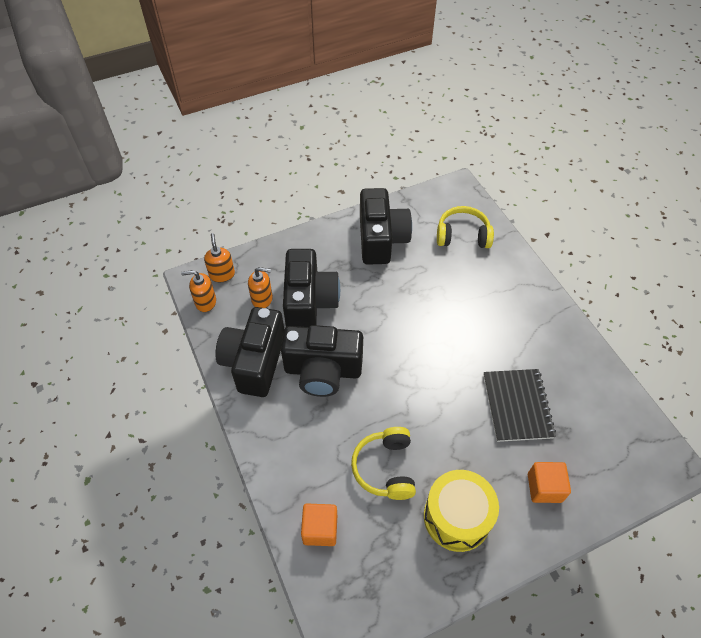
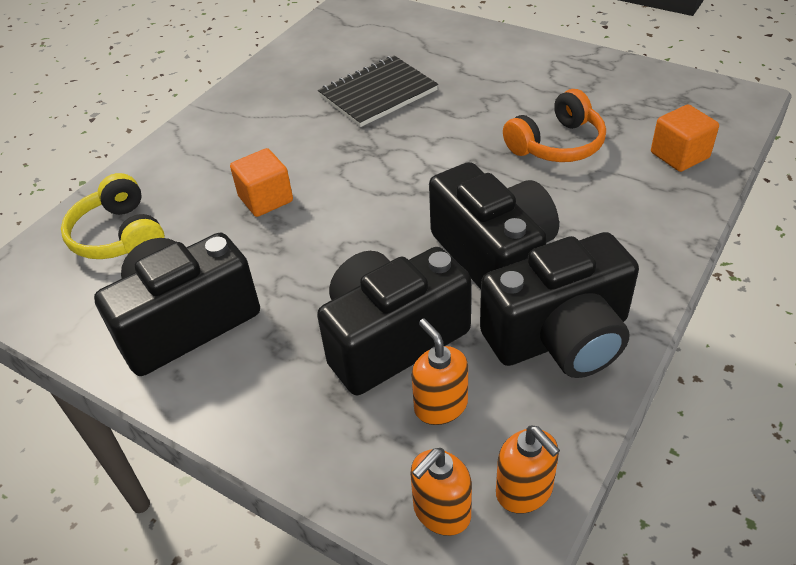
camera: 120 degrees left, 10 degrees down
(385, 468) = (557, 144): yellow headphones -> orange headphones
(457, 517) = (547, 83): yellow drum -> none
(544, 488) = (454, 51): orange cube -> orange cube (265, 199)

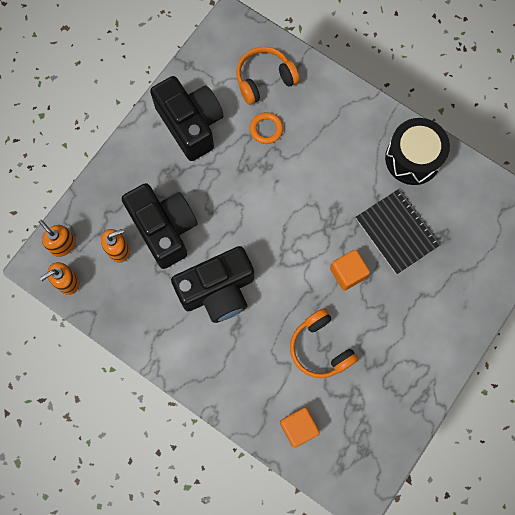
camera: 90 degrees right, 30 degrees up
(119, 236) = (264, 79): yellow headphones -> orange headphones
(210, 226) = (266, 129): none -> orange ring
(265, 199) = (287, 159): orange cube -> orange cube (348, 273)
(273, 88) = (412, 158): none -> black drum
(560, 337) = (153, 316): black camera -> none

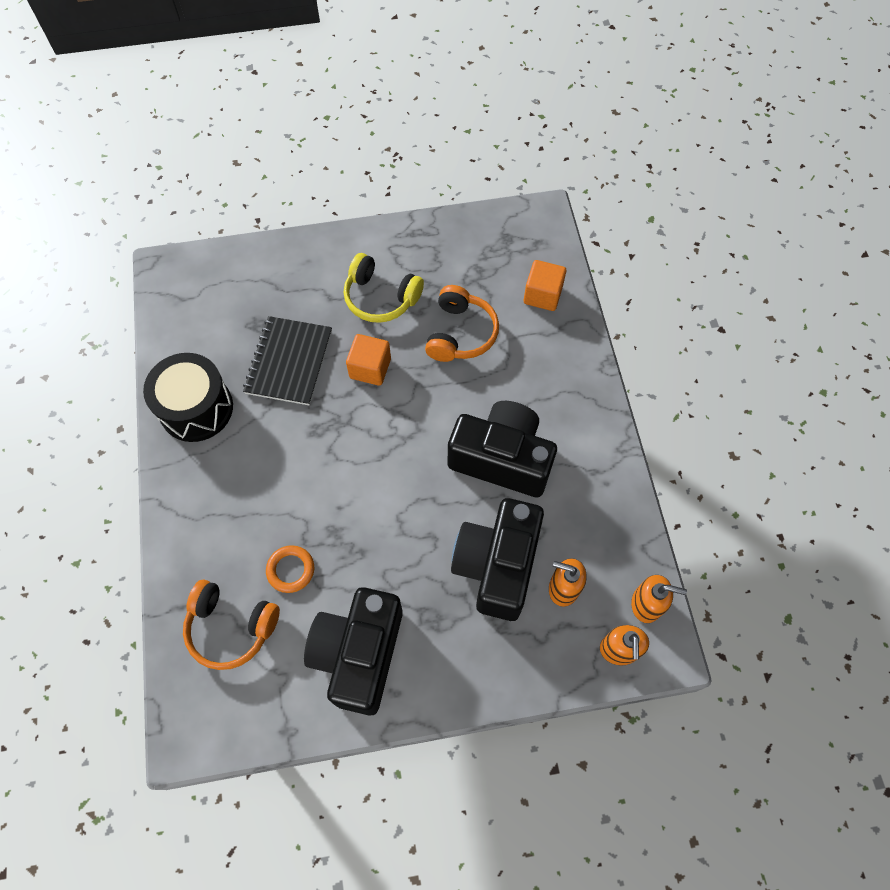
camera: 135 degrees left, 10 degrees down
(393, 325) = (380, 298): none -> yellow headphones

